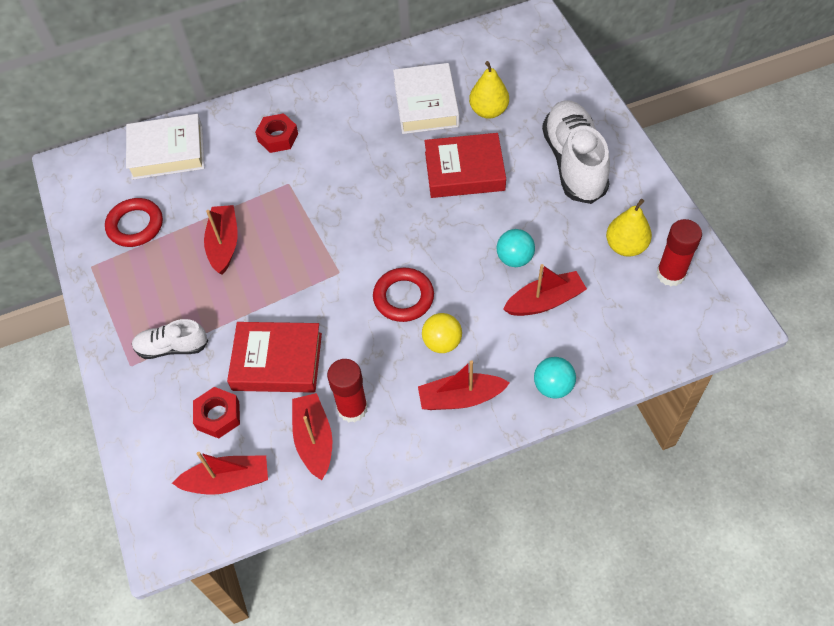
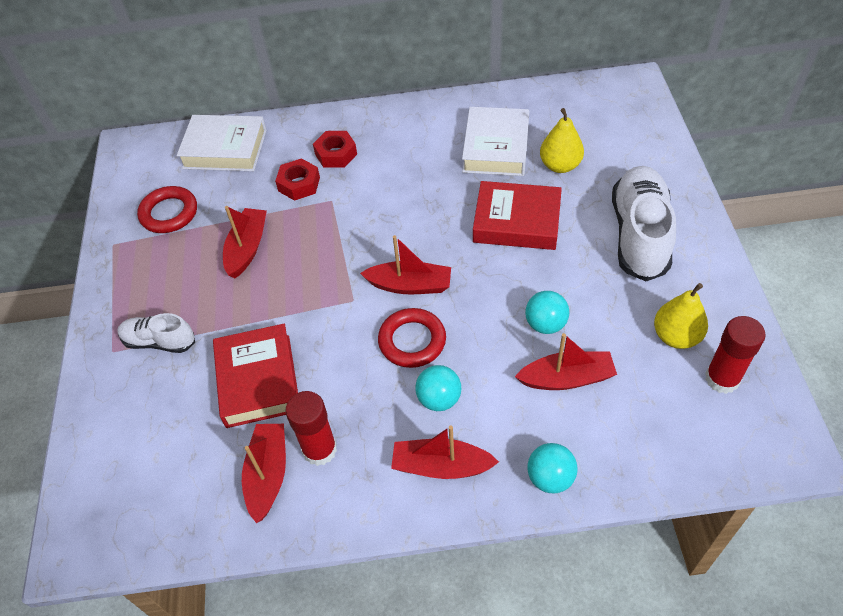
camera: 15 degrees right, 5 degrees down
(218, 415) = (179, 424): red nut -> red nut (299, 184)
(227, 480) = (163, 498): red boat -> red boat (410, 285)
(277, 361) = (258, 380): red book -> red book turned 60 degrees clockwise
(442, 342) = (439, 399): yellow ball -> turquoise ball

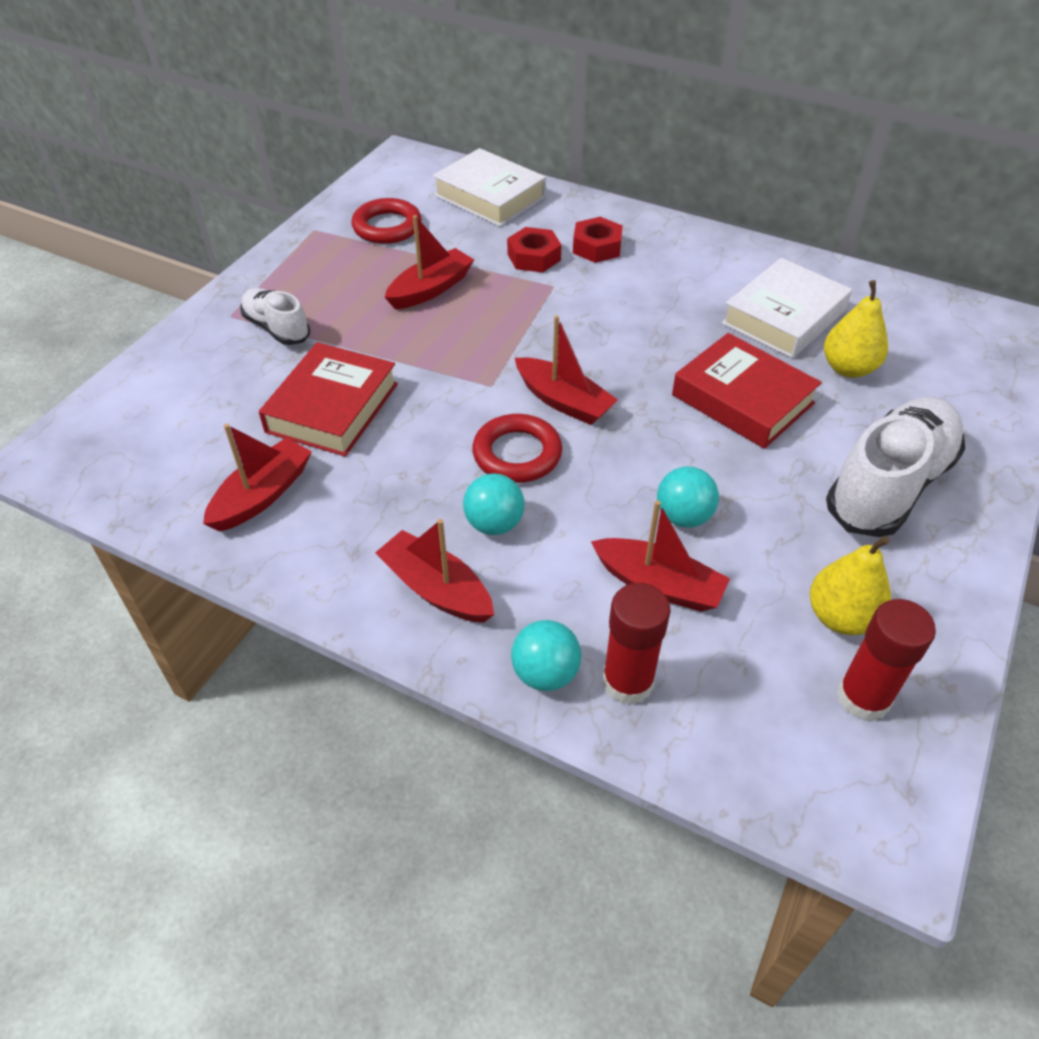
camera: 30 degrees right, 5 degrees down
(320, 449) = (331, 501): red glue stick -> red glue stick (628, 682)

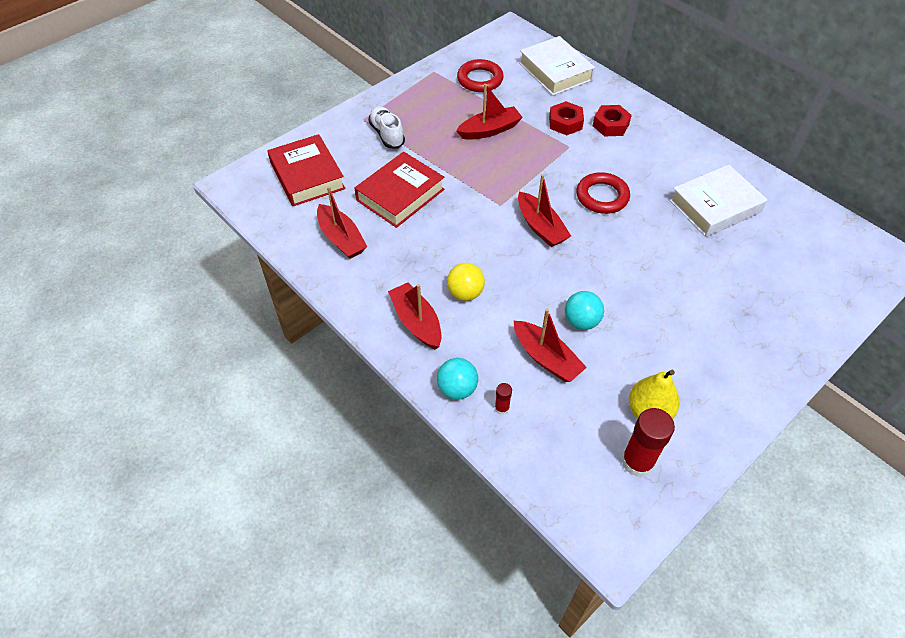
camera: 20 degrees right, 5 degrees up
(262, 495) = (341, 238): red boat -> red boat turned 90 degrees clockwise
(494, 524) = (465, 293): turquoise ball -> yellow ball
(517, 454) = (497, 253): red ring -> red ring (602, 196)
(628, 682) = (502, 408): red glue stick -> red glue stick, size x0.48
(742, 399) = (657, 256): red book -> red book (307, 176)
(848, 368) = (740, 254): yellow pear -> none
(889, 485) = (725, 339): white shoe -> none

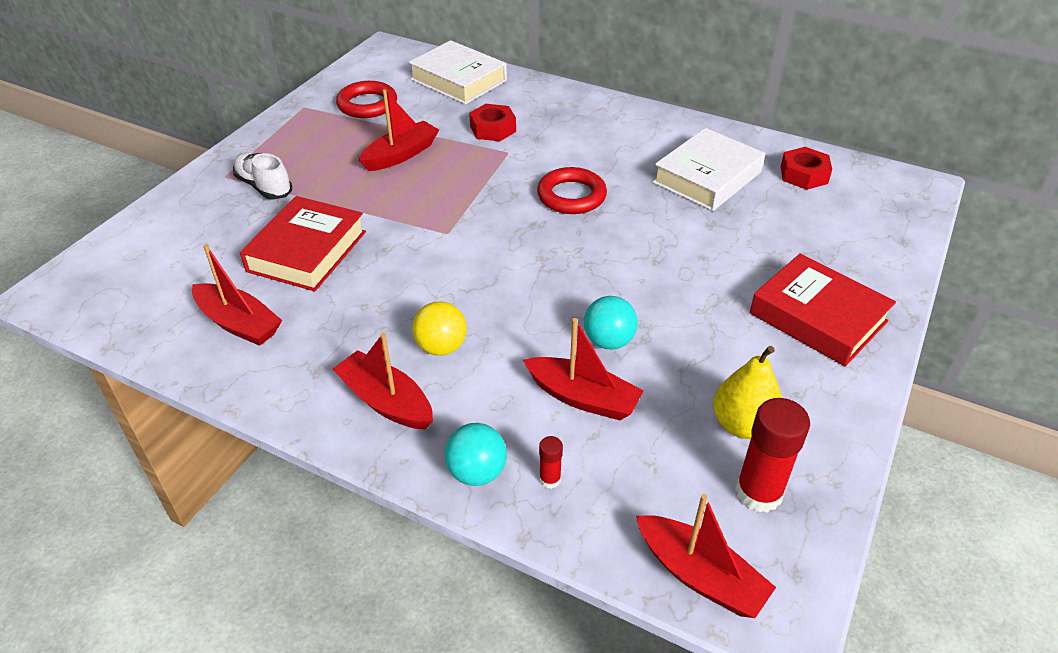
camera: 20 degrees left, 10 degrees down
(307, 176) = (163, 258): red book -> red book (818, 317)
(540, 227) = (510, 246): red boat -> red boat (700, 575)
(610, 125) = (548, 121): red nut -> red nut (804, 175)

